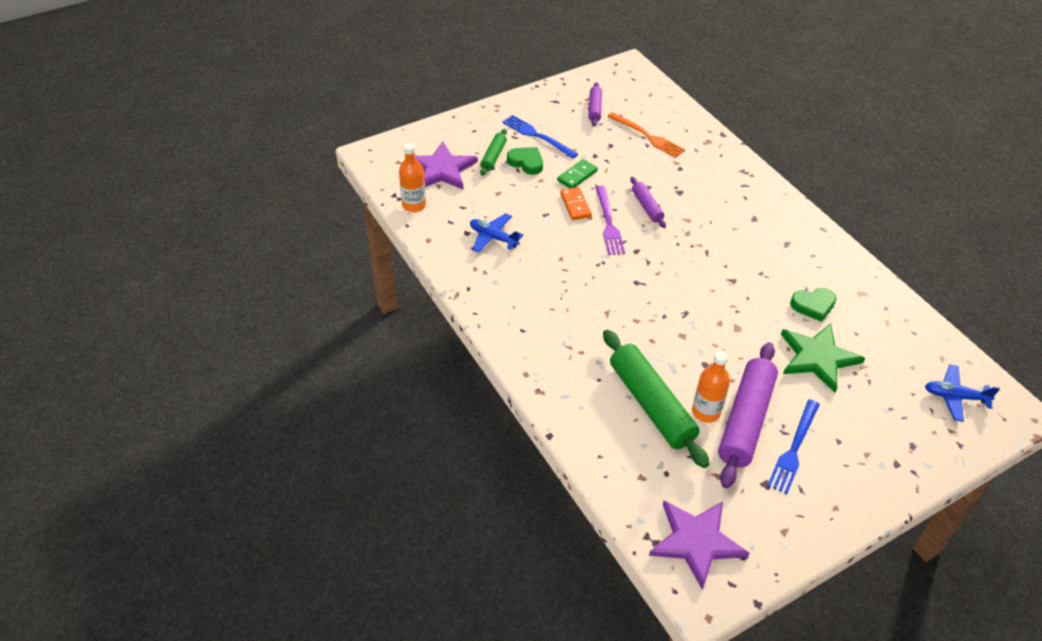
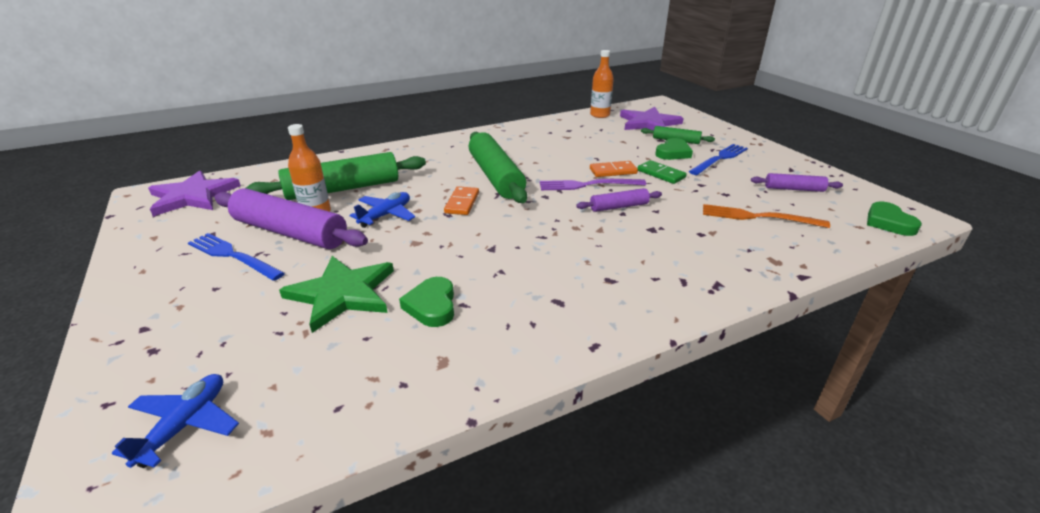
camera: 95 degrees right, 15 degrees down
(493, 237) = (563, 138): blue plane -> blue plane (386, 215)
(601, 286) = (496, 176): none -> green rolling pin
(641, 80) = (888, 222): none -> green heart
(647, 136) = (758, 217): orange fork -> orange fork turned 60 degrees clockwise
(661, 306) = (462, 203): none -> orange domino

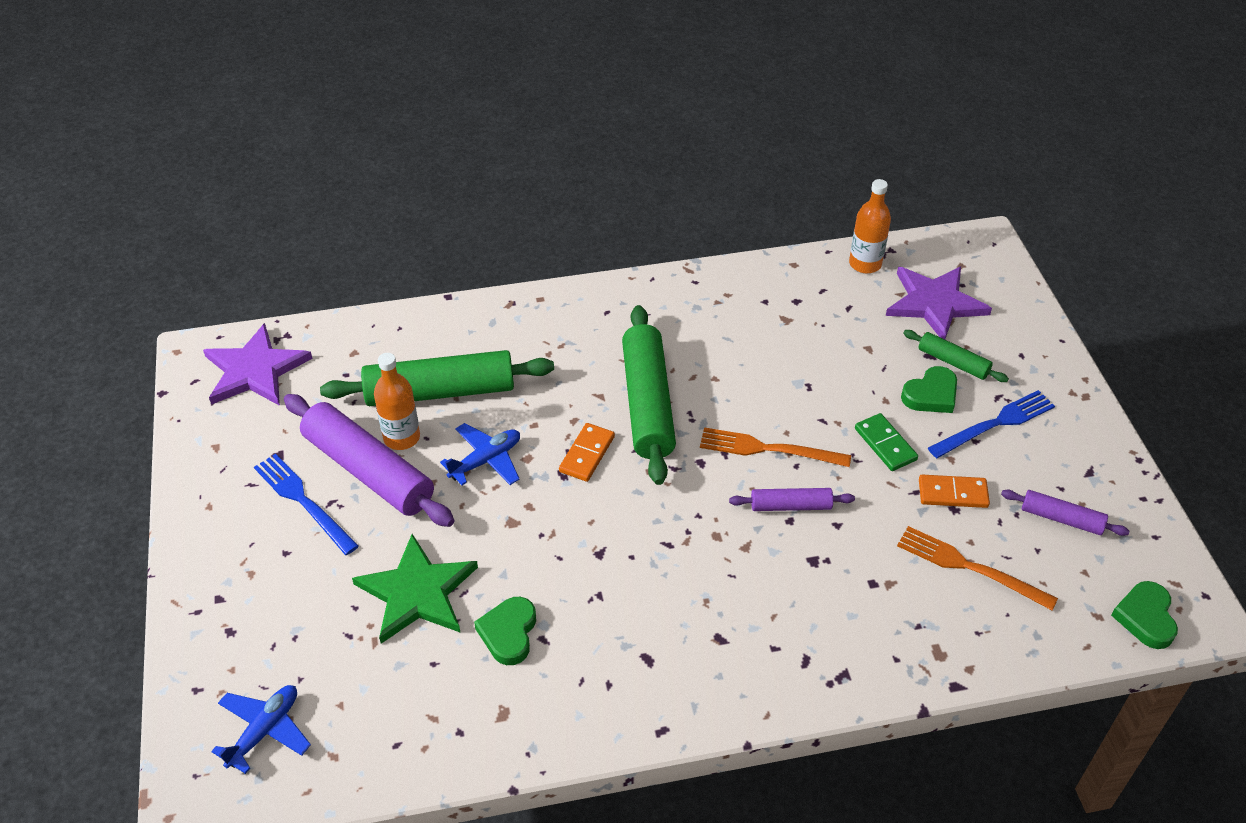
camera: 15 degrees right, 15 degrees up
(588, 185) = (769, 449): purple fork -> orange fork
(613, 171) = (818, 423): orange domino -> orange domino (953, 493)

